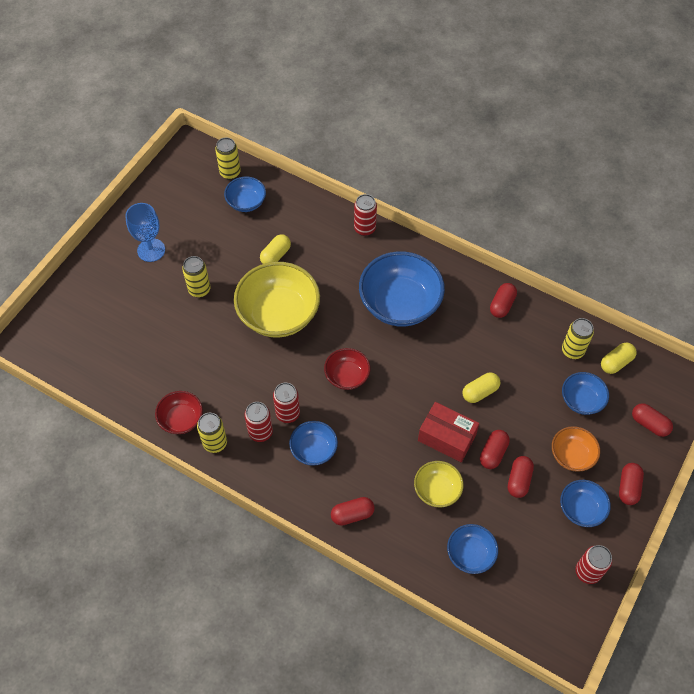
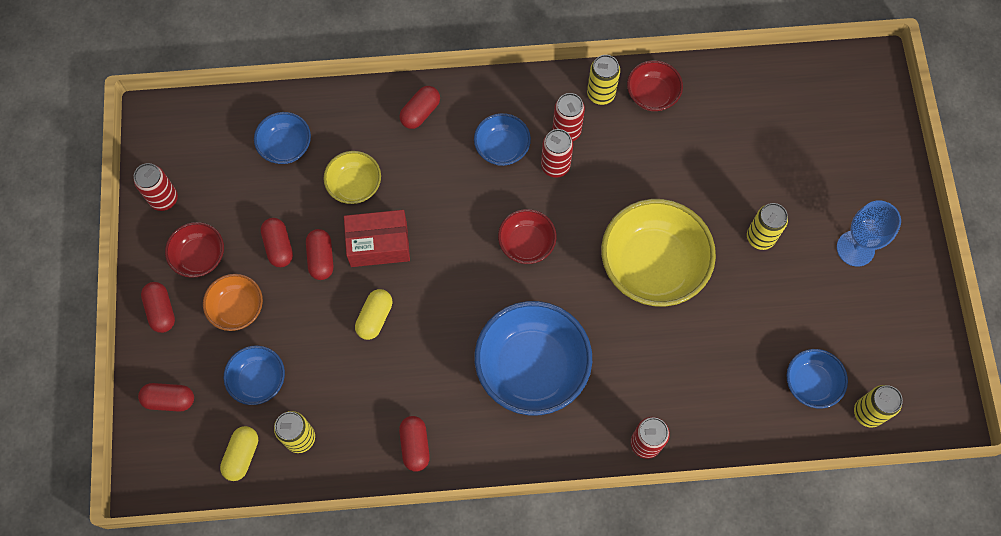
camera: 145 degrees right, 10 degrees up
(276, 255) = (717, 335): yellow capsule -> none
(581, 509) = (200, 257): blue bowl -> red bowl

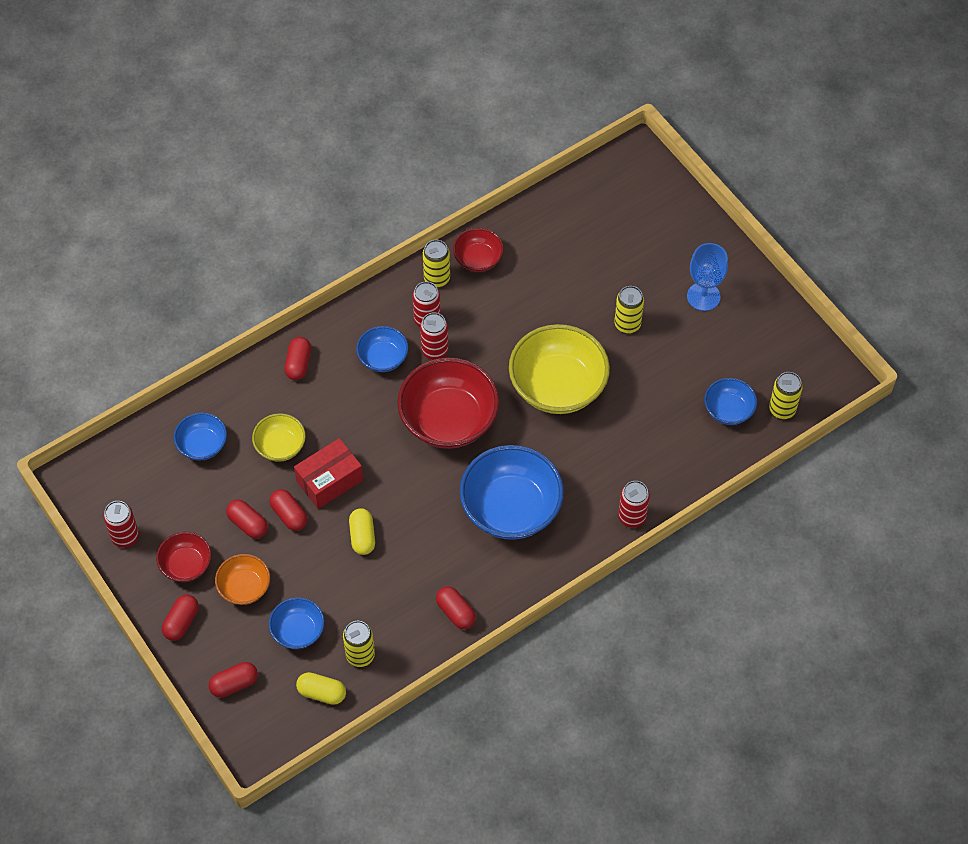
camera: 30 degrees left, 10 degrees down
(161, 310) = (181, 622): red capsule -> red capsule turned 75 degrees clockwise
(242, 455) = (322, 693): yellow capsule -> yellow capsule turned 60 degrees counterclockwise
(526, 244) = (448, 420): red bowl -> red bowl, size x1.91

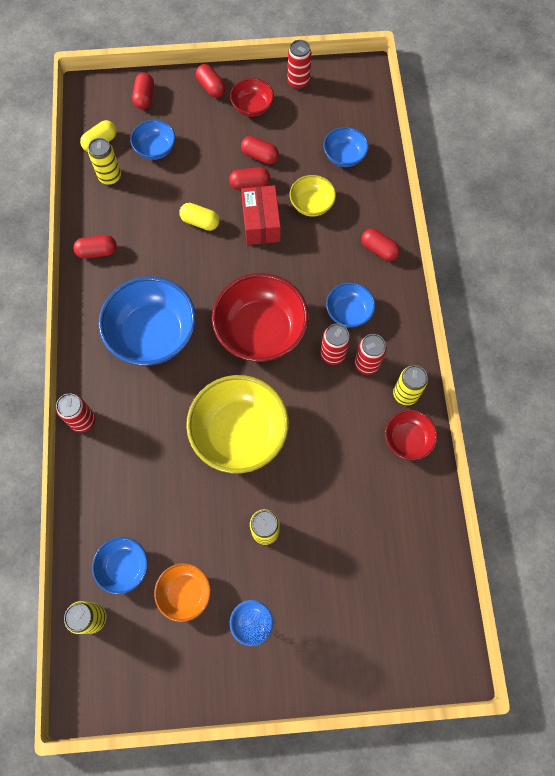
camera: 120 degrees right, 10 degrees up
(244, 587) = (211, 133): orange bowl -> orange bowl (185, 593)
(248, 524) = (260, 156): red capsule -> red capsule turned 45 degrees clockwise

